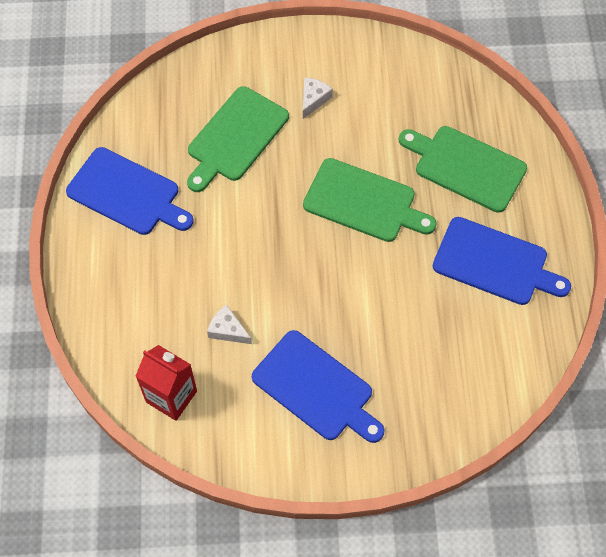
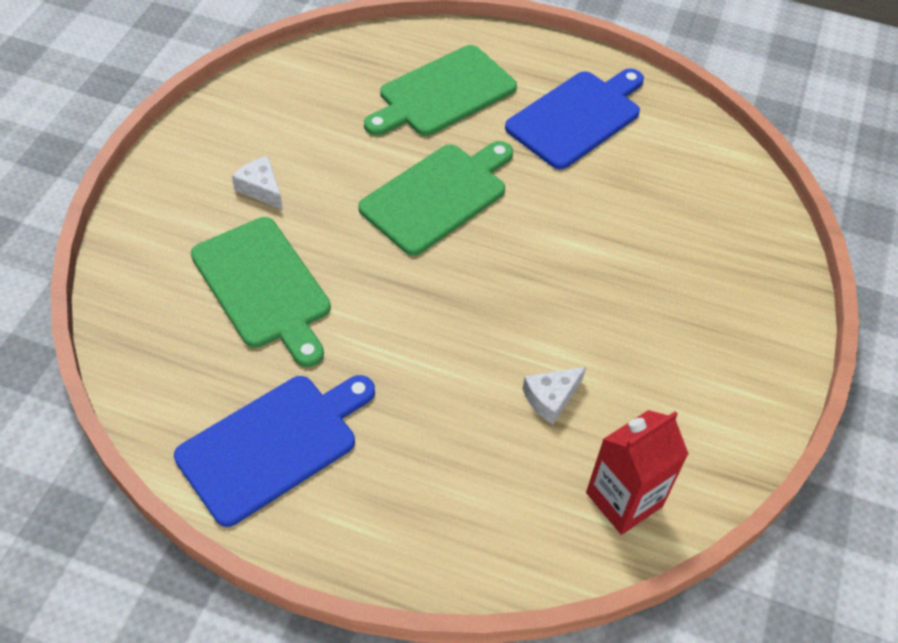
camera: 70 degrees left, 10 degrees down
(316, 388) = (671, 334): blue cutting board -> none

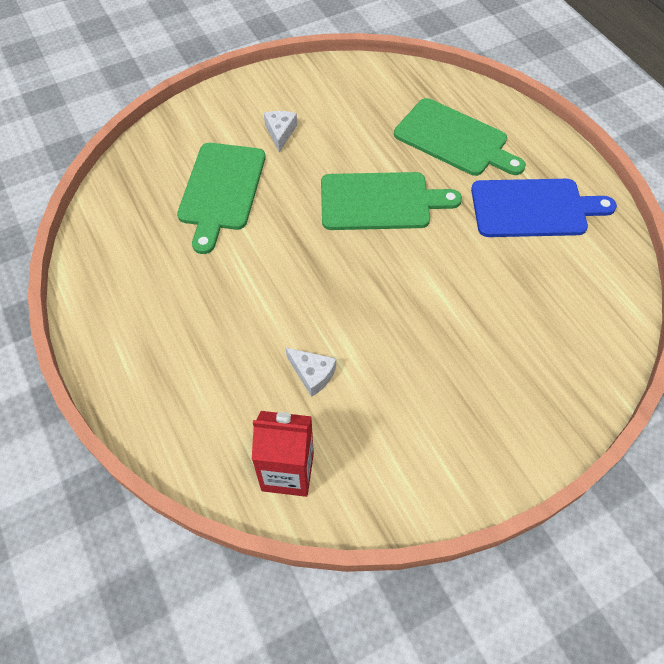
camera: 45 degrees right, 5 degrees up
(273, 444) = (132, 282): blue cutting board -> none
(443, 93) = (454, 139): green cutting board -> green cutting board turned 150 degrees counterclockwise
(551, 398) = (312, 374): white cheese -> white cheese turned 150 degrees counterclockwise

